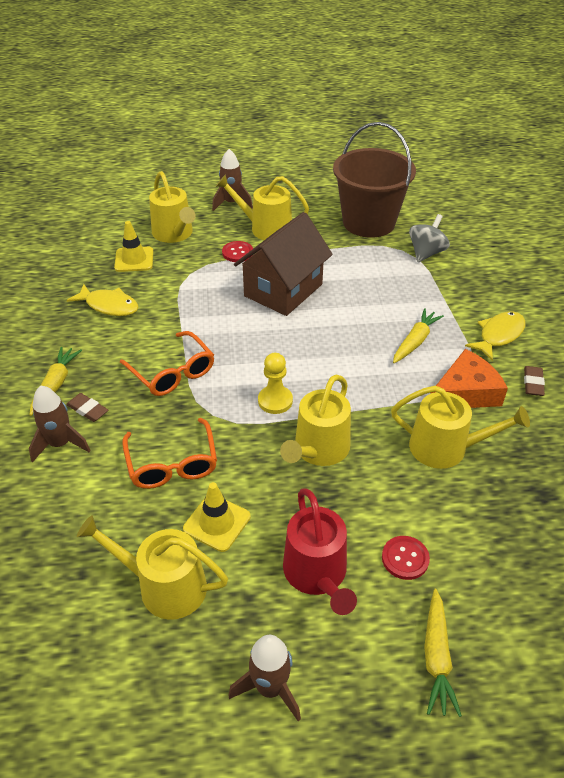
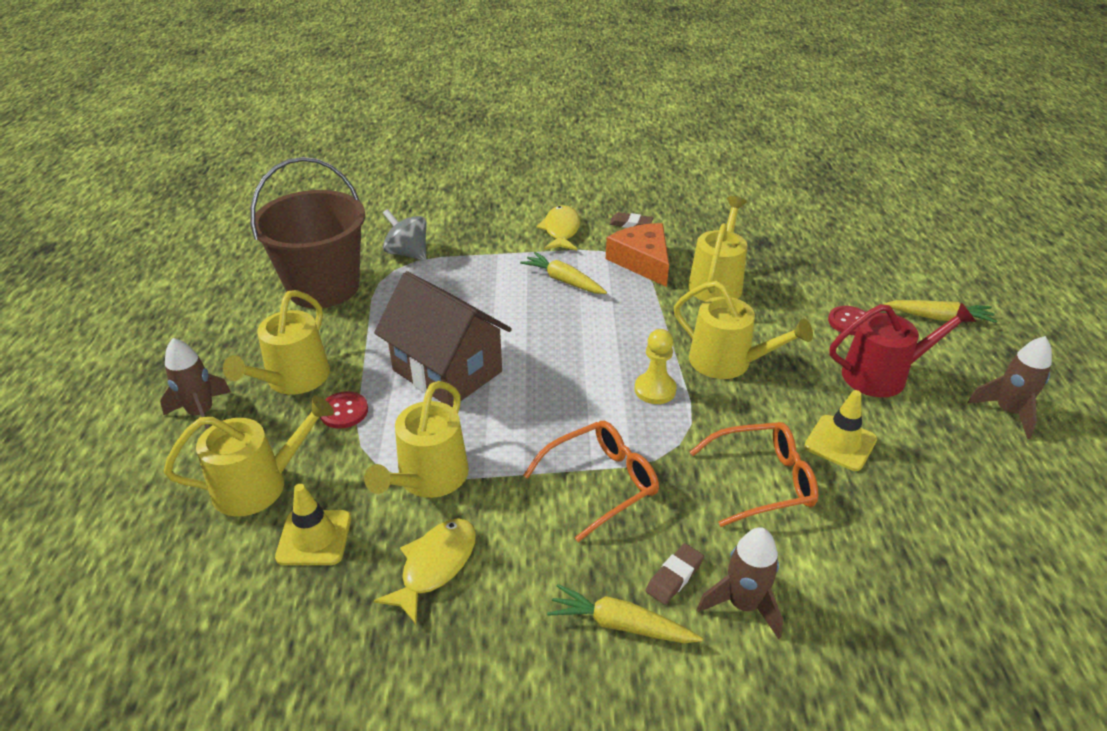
camera: 85 degrees left, 5 degrees down
(164, 586) = (931, 485): yellow watering can -> yellow watering can (428, 478)
(499, 335) = (561, 230): yellow fish -> yellow fish turned 45 degrees clockwise

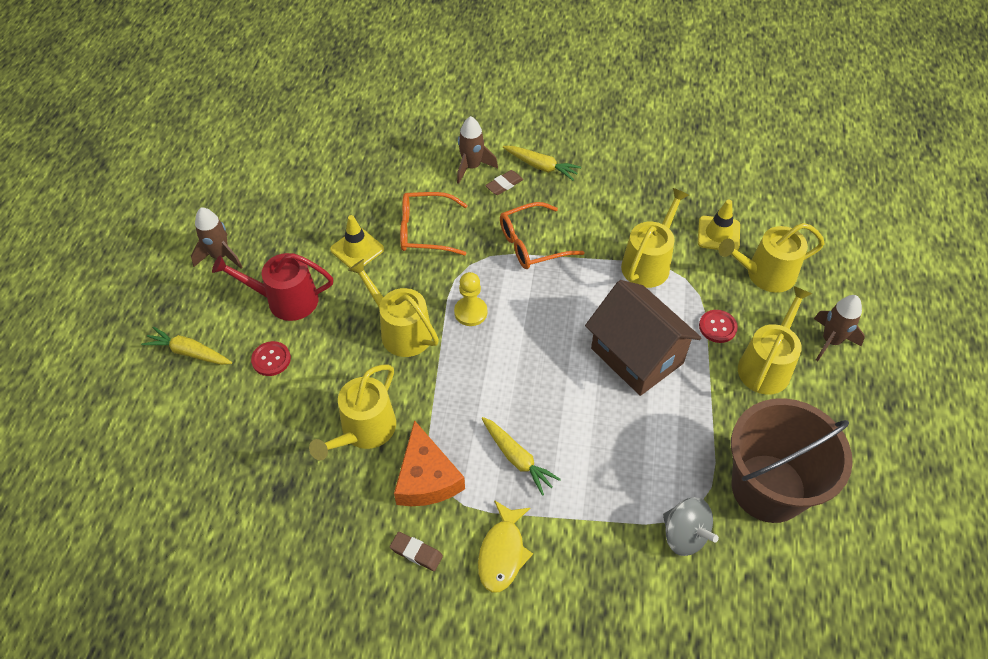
camera: 170 degrees left, 15 degrees up
(435, 566) = (642, 208): yellow fish -> none

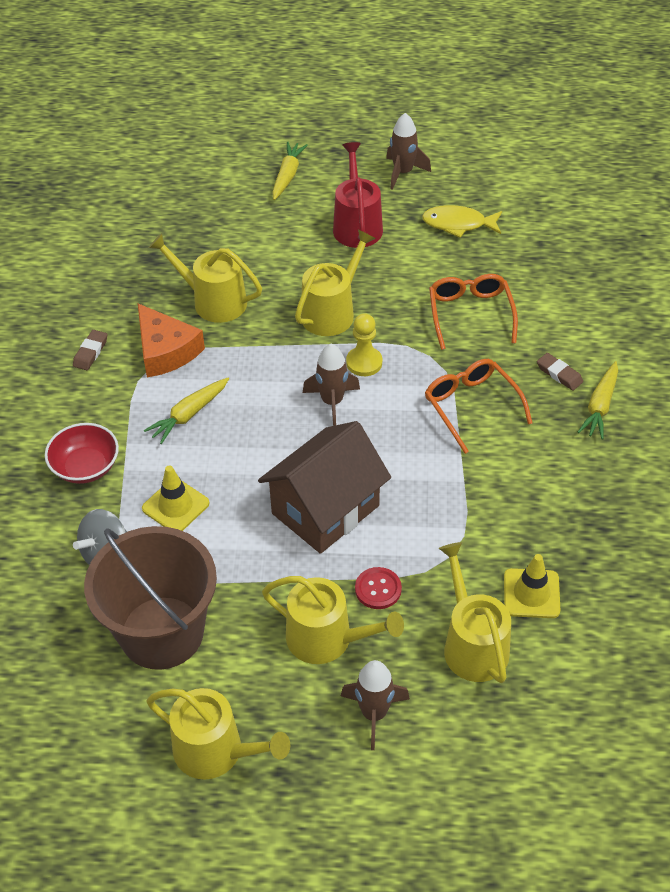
camera: 85 degrees right, 5 degrees down
(271, 359) = (286, 228): red button -> none
(357, 249) = (432, 265): yellow traffic cone -> yellow traffic cone (175, 506)
(426, 477) = (165, 350): orange cheese -> orange cheese turned 105 degrees counterclockwise
(472, 167) = (580, 343): brown rocket -> brown rocket (332, 402)
(502, 553) = (89, 412): yellow fish -> yellow fish (458, 224)
(576, 555) = (85, 467): none -> red bowl
(648, 263) = (465, 518): yellow watering can -> yellow watering can (216, 751)

